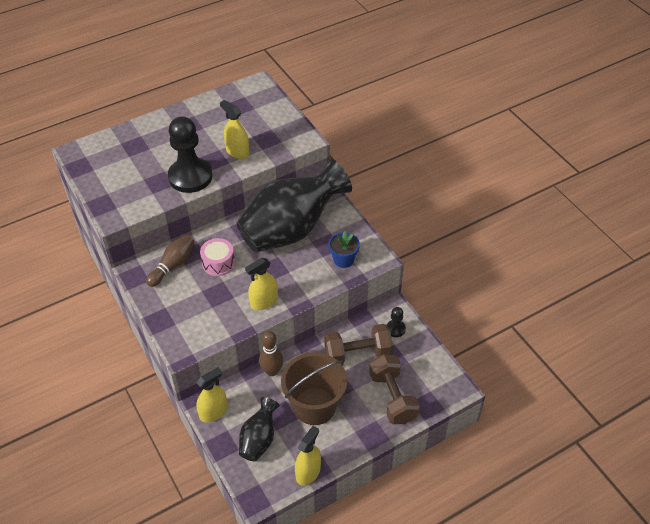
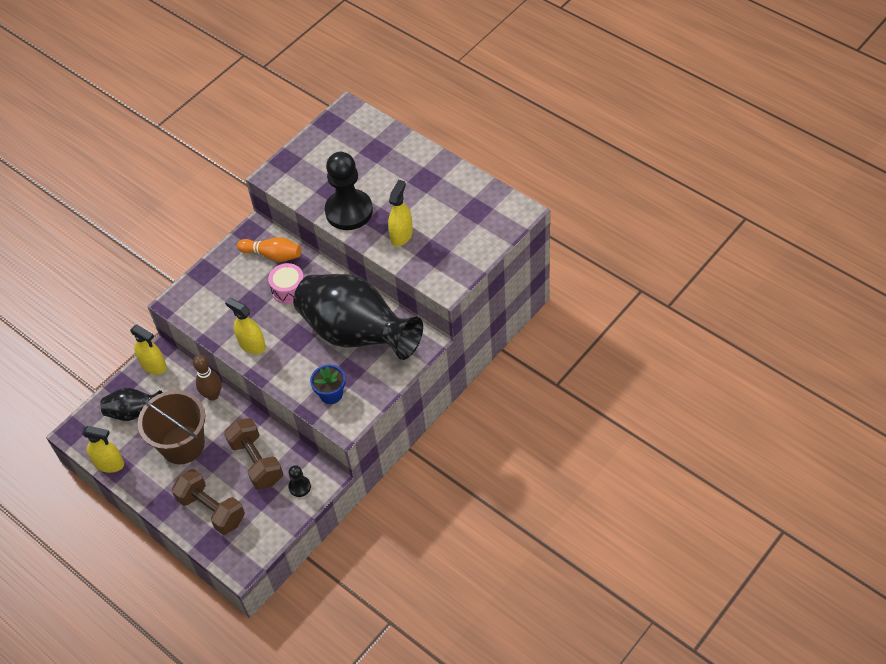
camera: 75 degrees right, 5 degrees up
(173, 265) = (273, 255): brown bowling pin -> orange bowling pin
(392, 397) = (212, 509): brown dumbbell -> brown dumbbell turned 75 degrees clockwise

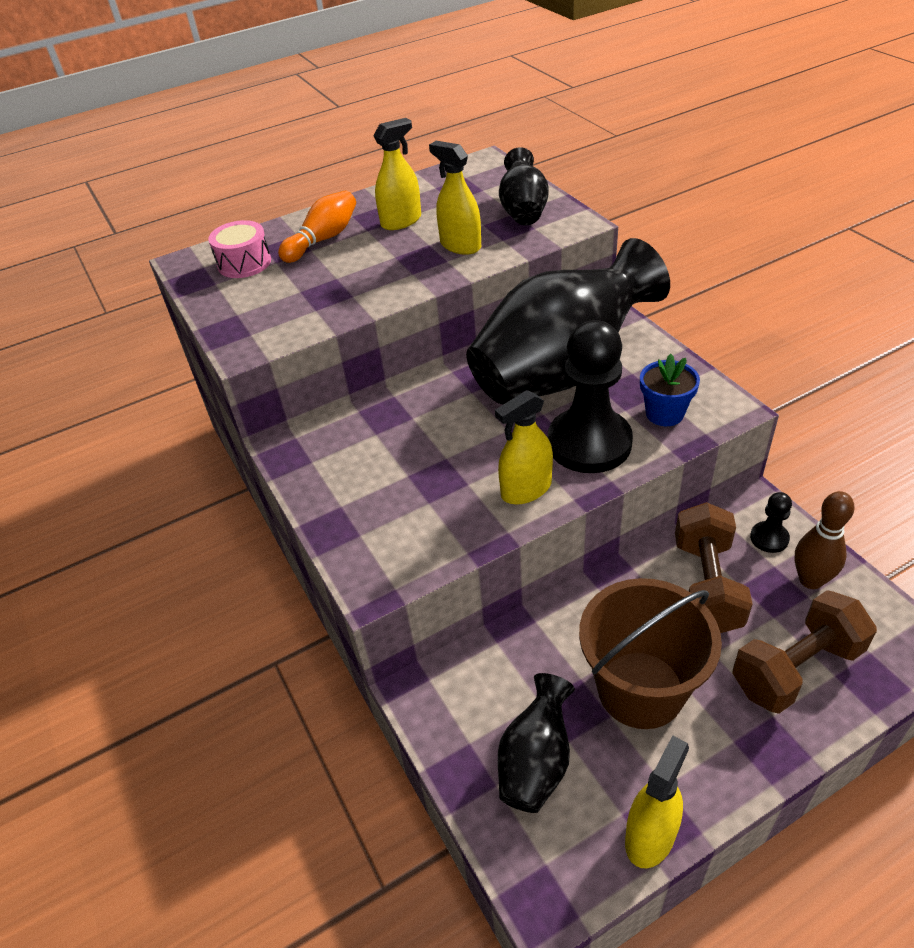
camera: 70 degrees left, 10 degrees down
(153, 365) = (439, 706): yellow spray bottle -> yellow spray bottle (401, 221)
(213, 395) = (546, 623): brown bowling pin -> brown bowling pin (810, 580)
(256, 462) = (707, 585): brown dumbbell -> brown dumbbell turned 75 degrees counterclockwise
(273, 255) = (354, 436): orange bowling pin -> orange bowling pin (323, 239)
(289, 289) = (435, 429): pink drum -> pink drum (244, 263)
(349, 211) = (381, 283): black pawn -> black pawn (589, 443)
(453, 255) = (523, 211): none -> black vase

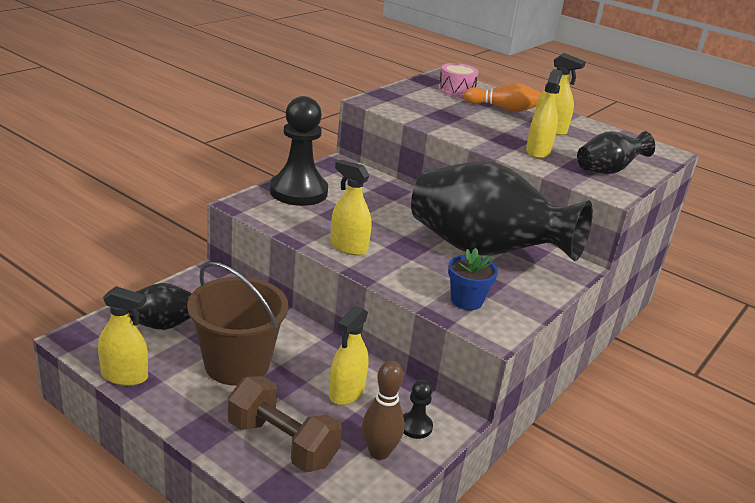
camera: 60 degrees right, 15 degrees down
(589, 443) = (410, 269): black pawn -> black pawn (298, 192)
(707, 585) = (346, 392): brown dumbbell -> yellow spray bottle

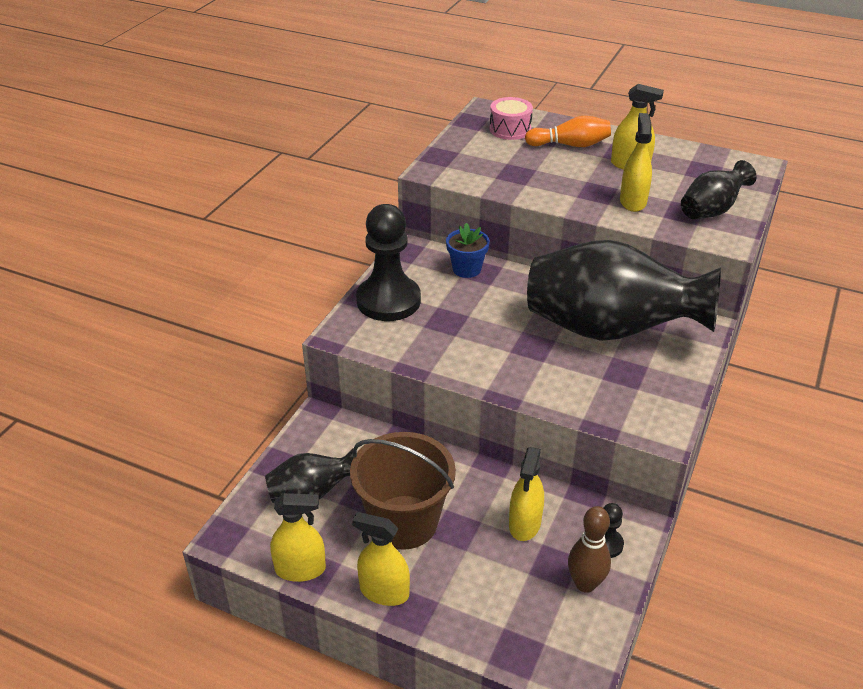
camera: 10 degrees left, 10 degrees up
(282, 443) = (491, 601): brown dumbbell -> none
(348, 247) = (475, 363): yellow spray bottle -> yellow spray bottle (384, 592)
(466, 301) = (619, 400): blue flower pot -> blue flower pot (466, 269)

